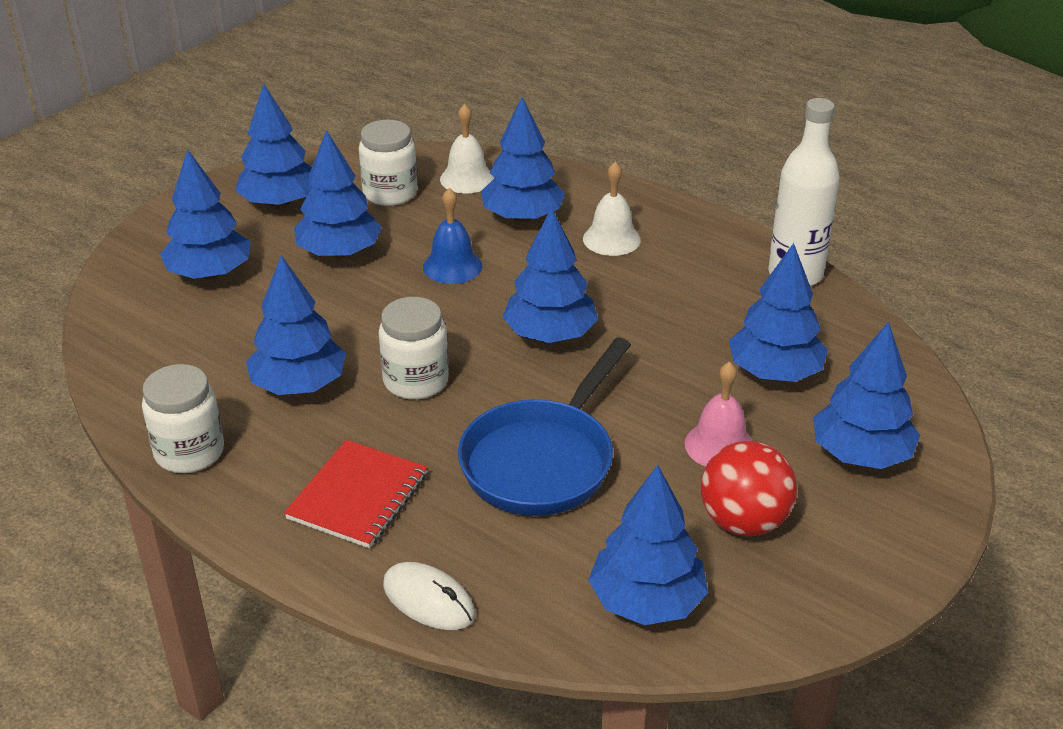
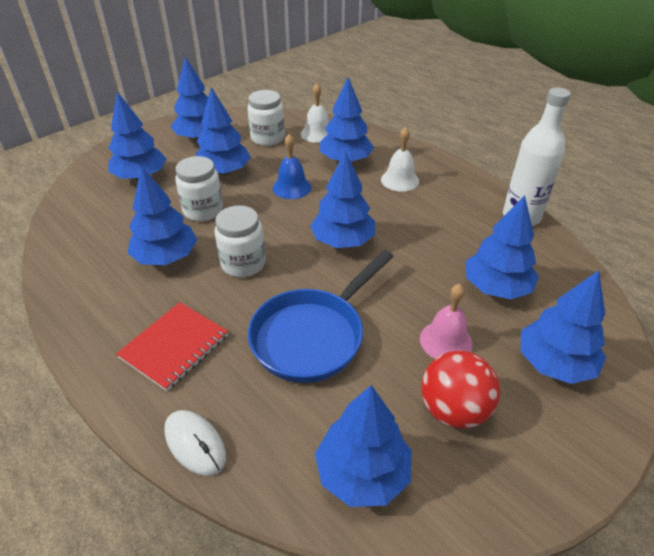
camera: 10 degrees right, 5 degrees up
(189, 452) = (76, 297): white jar -> white jar (203, 210)

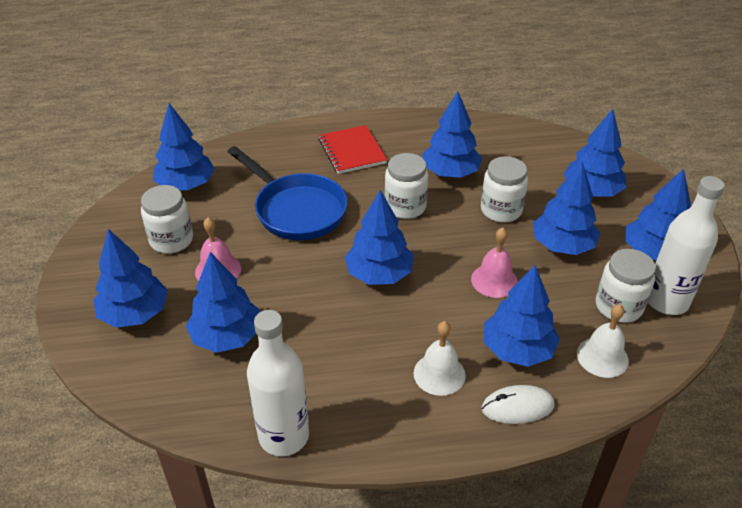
camera: 125 degrees right, 0 degrees up
(195, 444) = (273, 138): white mouse -> white mouse (517, 407)
(245, 125) = (666, 301): none -> white bottle
(292, 187) = (494, 280): blue bell -> pink bell
(313, 335) = (296, 210): blue pan -> blue pan turned 150 degrees clockwise
(453, 410) = (171, 240): red ball -> white jar

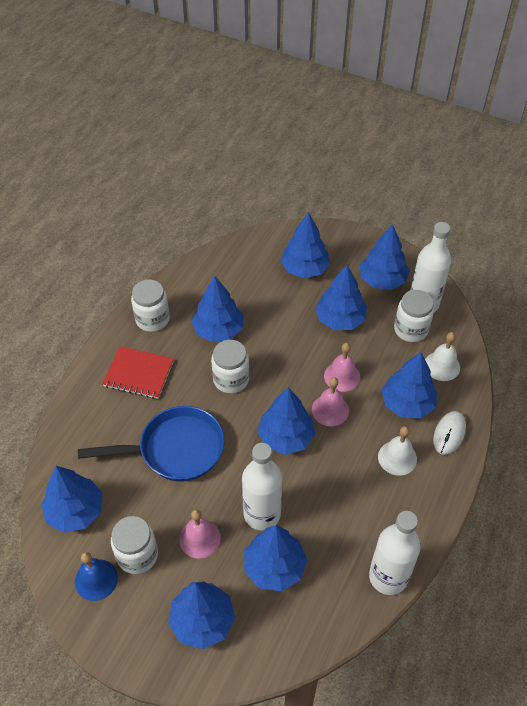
camera: 55 degrees left, 10 degrees up
(131, 228) = (96, 579): none -> blue bell
(278, 299) = (262, 514): none -> white bottle
(444, 291) = (330, 410): none -> pink bell
(501, 210) = (281, 328): white jar -> white jar (152, 319)

